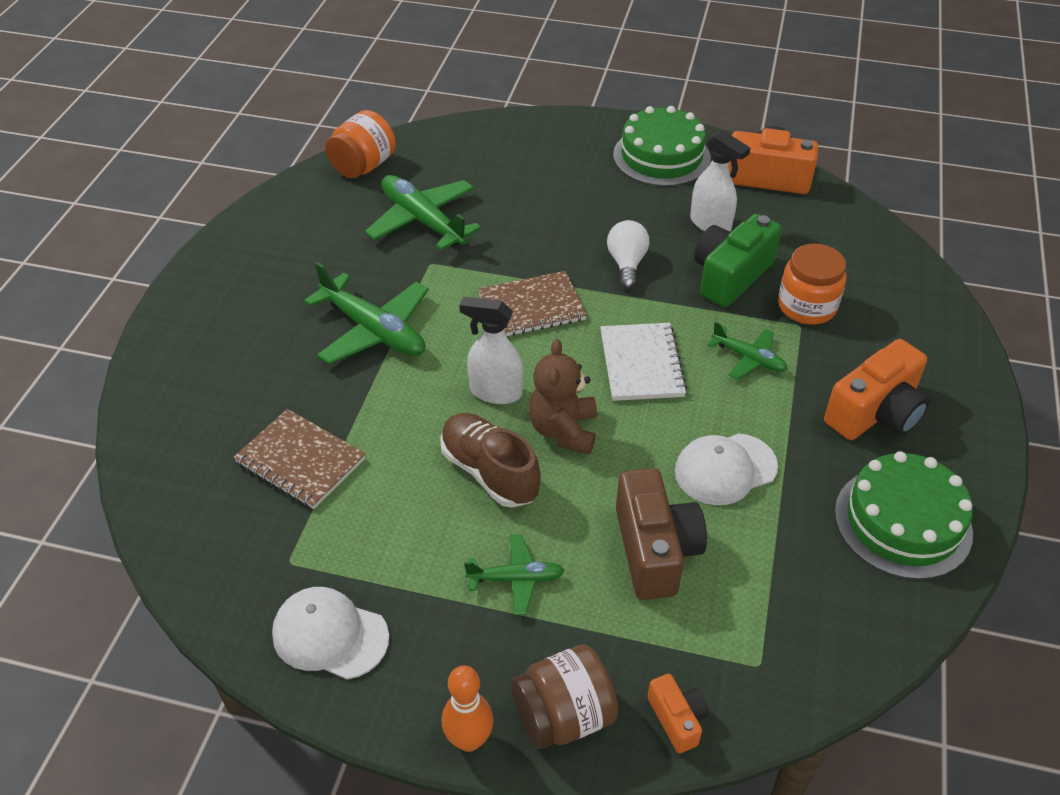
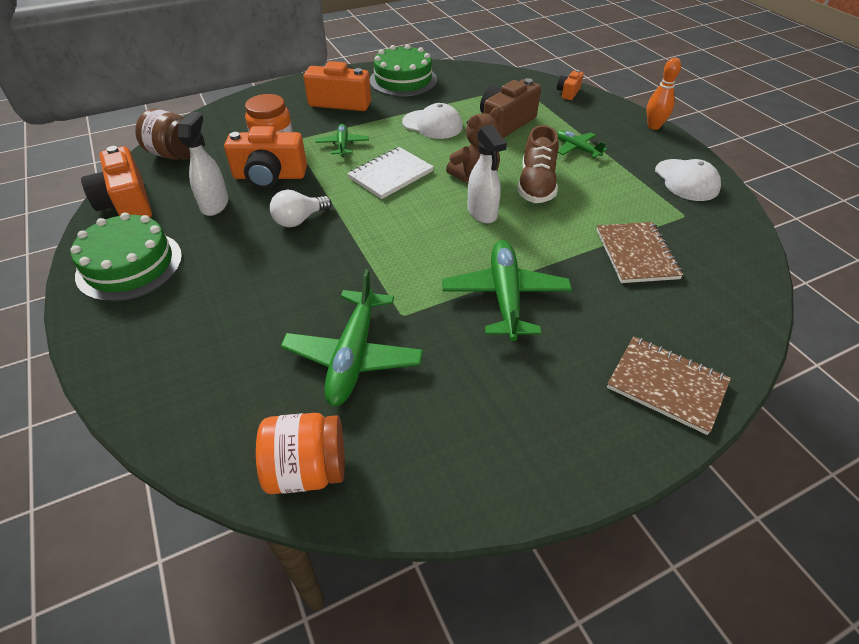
camera: 130 degrees left, 0 degrees up
(531, 307) = (391, 238): brown notebook -> brown notebook (666, 385)
(563, 716) = (608, 113): brown jar -> brown jar (175, 154)
(730, 276) = (269, 176): green camera -> orange camera

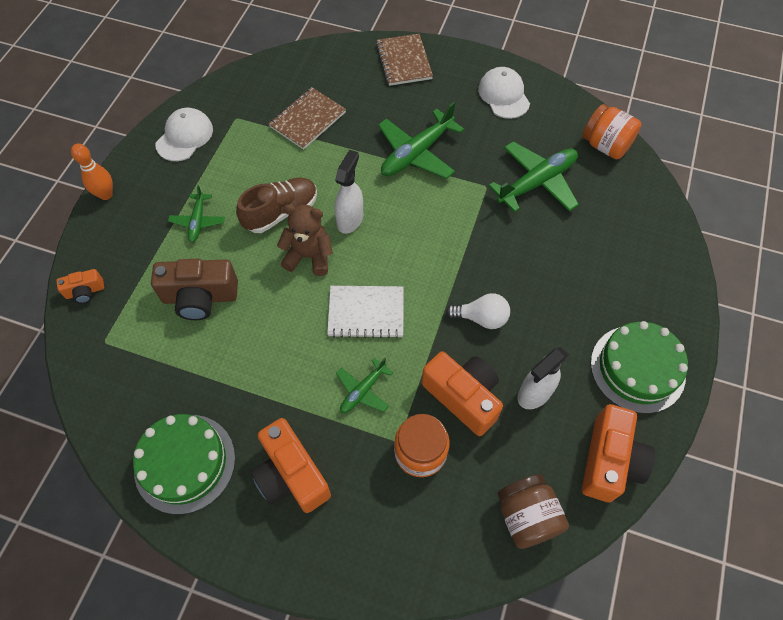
camera: 135 degrees left, 15 degrees up
(432, 124) = (256, 351): white cap -> white cap (504, 95)

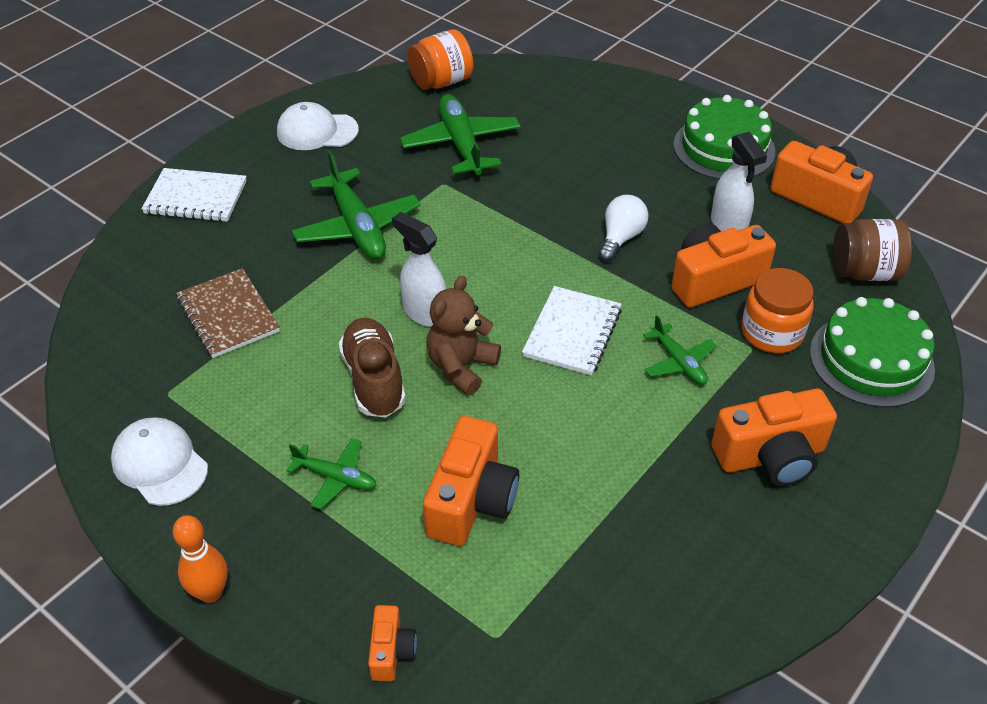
camera: 70 degrees left, 15 degrees down
(185, 463) = (725, 567): green cake -> green cake (871, 360)
(200, 297) = (471, 500): brown camera -> orange camera
(404, 61) = (196, 197): brown notebook -> white notebook

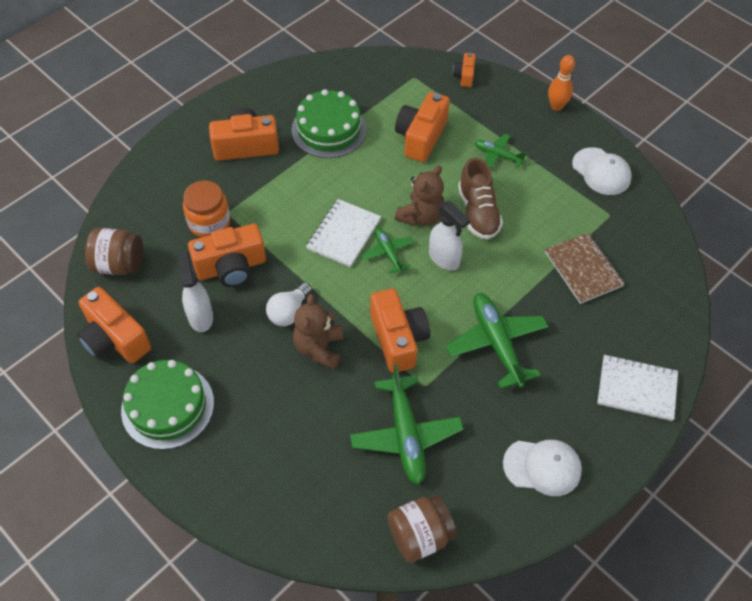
camera: 175 degrees left, 10 degrees up
(441, 82) = (420, 535): orange jar -> brown jar
(479, 222) = (398, 339): none -> orange camera
(573, 207) = (319, 348): none -> brown teddy bear
(679, 362) = (279, 207): green plane -> green plane (388, 252)
(871, 360) = (154, 198): green cake -> green cake (329, 129)

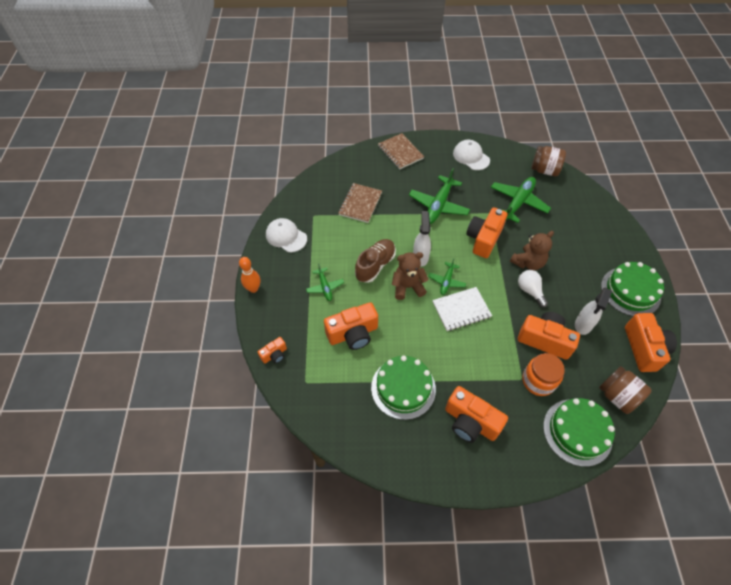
camera: 135 degrees left, 0 degrees up
(142, 204) = (577, 432): none -> green cake
(289, 312) = (530, 291): white light bulb -> white light bulb turned 105 degrees counterclockwise
(601, 171) = (286, 236): white cap -> white cap turned 60 degrees counterclockwise
(636, 389) = (400, 152): white notebook -> brown notebook

